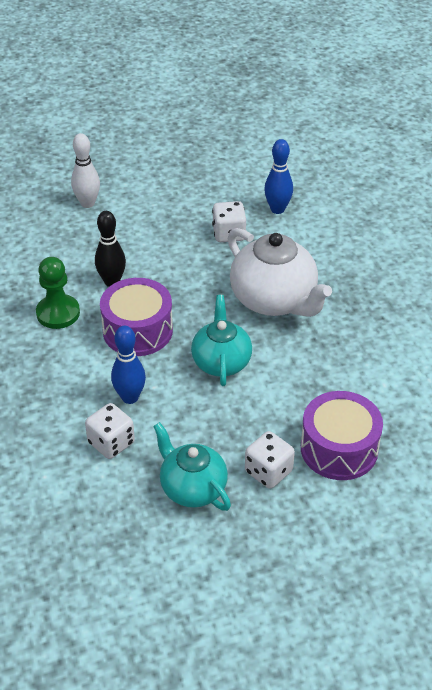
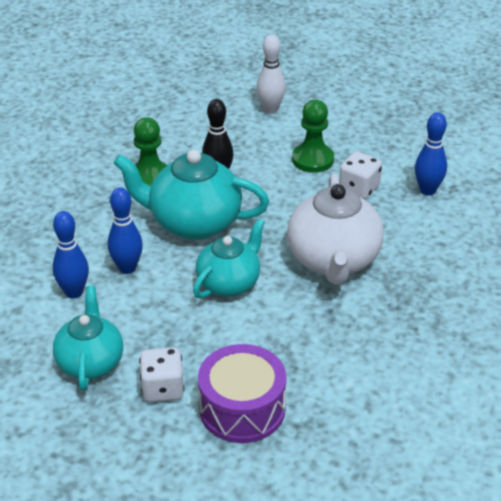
camera: 40 degrees right, 5 degrees down
(111, 443) = (74, 292): white dice -> blue bowling pin
(137, 330) = (193, 223): purple drum -> turquoise teapot
(169, 228) = (313, 159): none -> green pawn

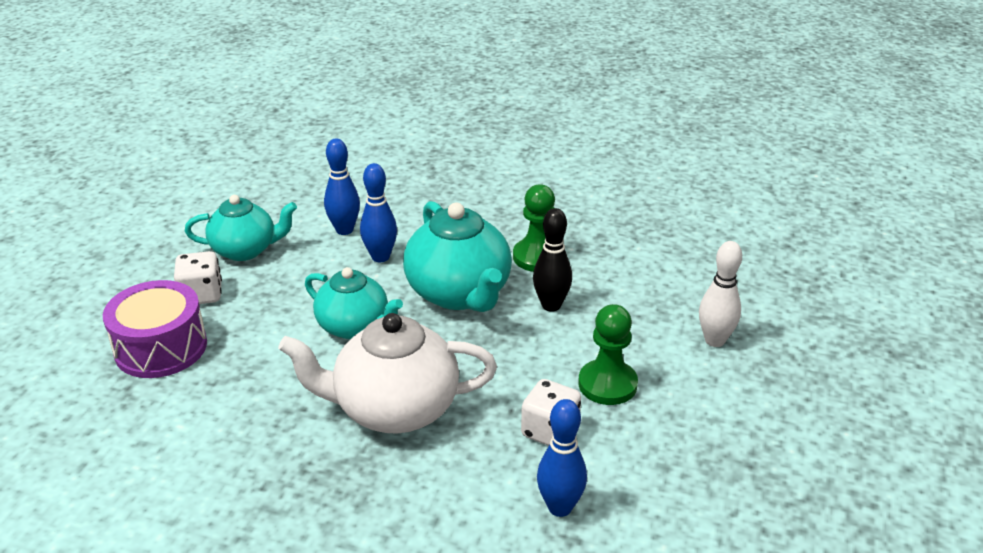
camera: 85 degrees right, 5 degrees down
(193, 223) = (459, 294): turquoise teapot -> turquoise teapot turned 150 degrees clockwise

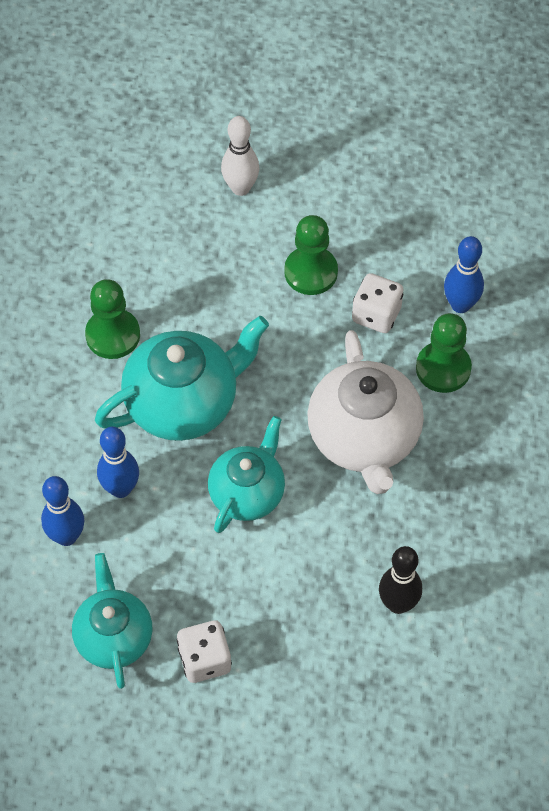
camera: 95 degrees left, 25 degrees up
(161, 347) = (299, 673): purple drum -> none
(471, 482) = (443, 368): none -> green pawn
(551, 305) = (197, 320): black bowling pin -> black bowling pin (398, 604)

